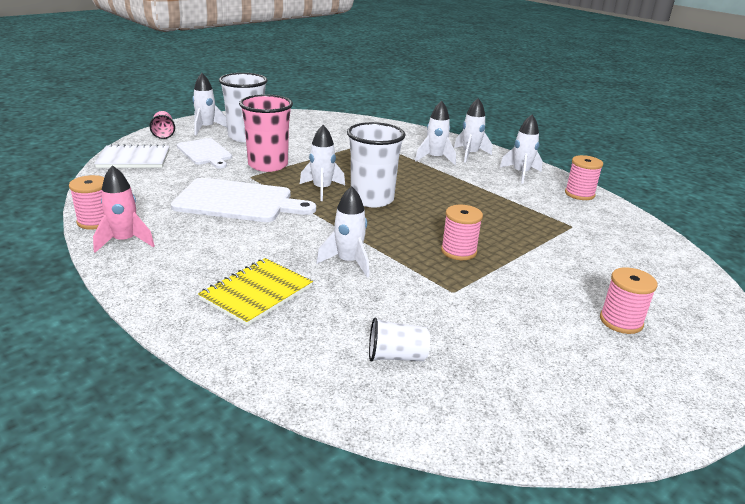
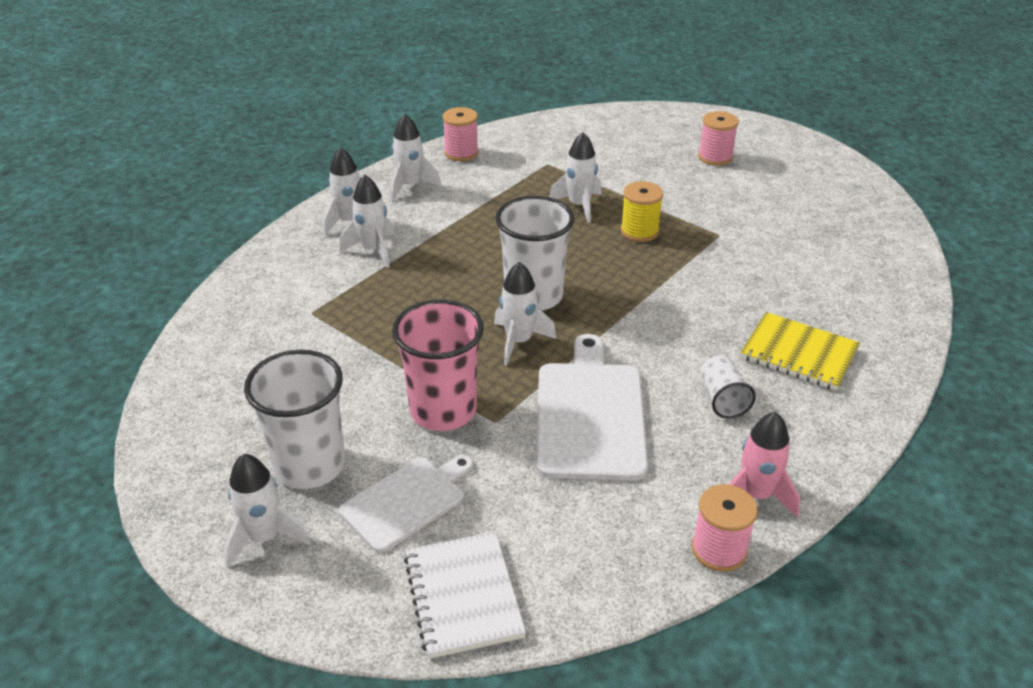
camera: 95 degrees left, 10 degrees up
(163, 133) = (308, 598): pink cup -> none
(348, 262) = (702, 300): white rocket -> white rocket (579, 206)
(396, 356) = (837, 261): white cup -> white cup (723, 399)
(458, 251) = (639, 231): pink spool -> yellow spool

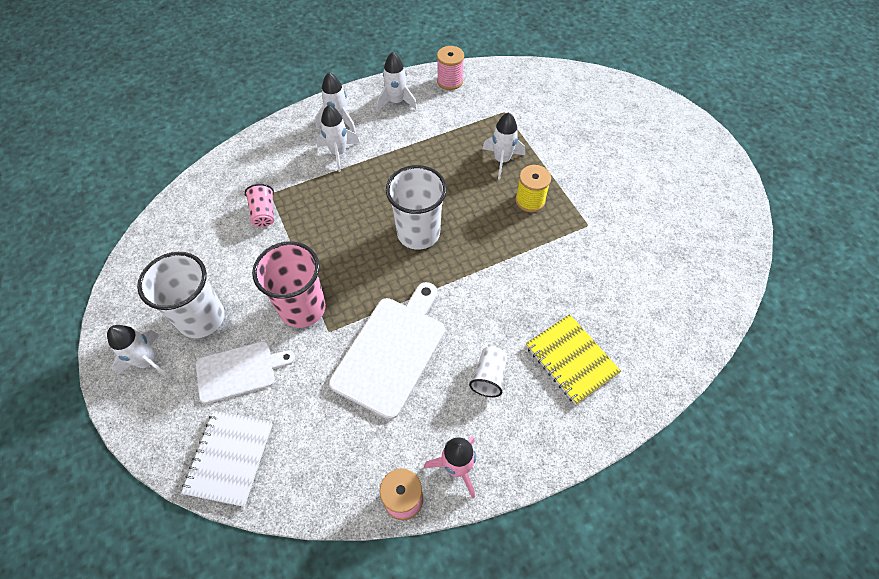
camera: 25 degrees right, 20 degrees up
(317, 334) = (264, 213): none -> pink cup
(519, 341) = (384, 269): white rocket -> none
(715, 157) = (636, 146): pink spool -> none

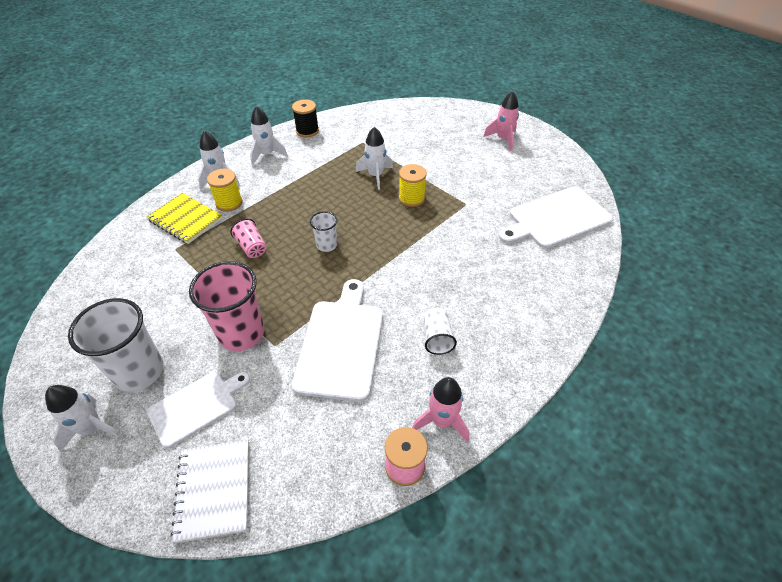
camera: 20 degrees left, 10 degrees down
(264, 213) = (173, 266): pink cup -> pink cup (251, 247)
(338, 153) = (229, 203): white rocket -> yellow spool
(418, 233) = (326, 245): white cup -> white cup, size x0.52
(450, 81) = (307, 131): pink spool -> black spool
(571, 359) = (500, 304): yellow notebook -> yellow notebook (186, 219)
(670, 149) = (503, 139): none -> pink rocket
(684, 274) = (556, 219): none -> white cutting board

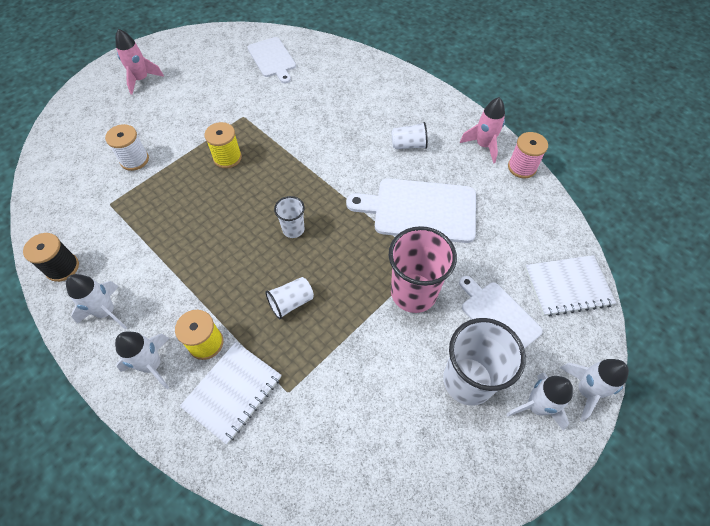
camera: 90 degrees left, 10 degrees up
(186, 219) = (232, 392): yellow notebook -> white notebook
(251, 247) = (291, 302): pink cup -> white cup
(375, 176) = (182, 189): white rocket -> white rocket (585, 390)
(407, 148) = (134, 160): none -> white spool
(556, 219) = (272, 59): white cutting board -> white cutting board, size x0.64

